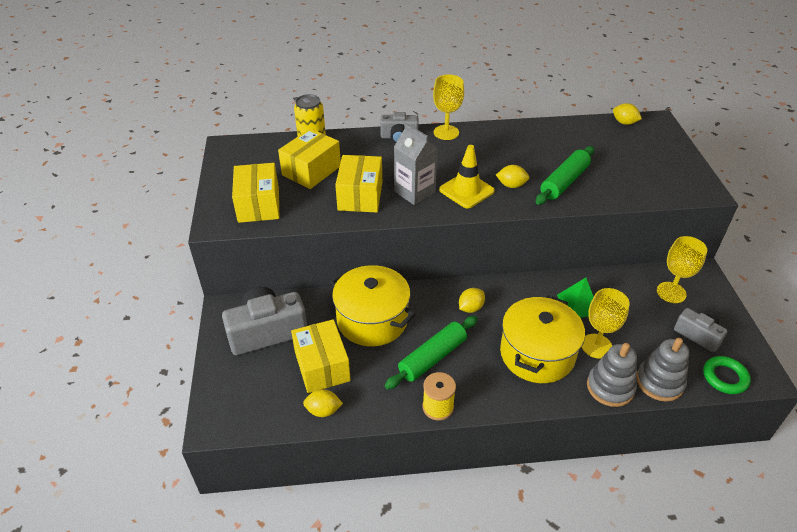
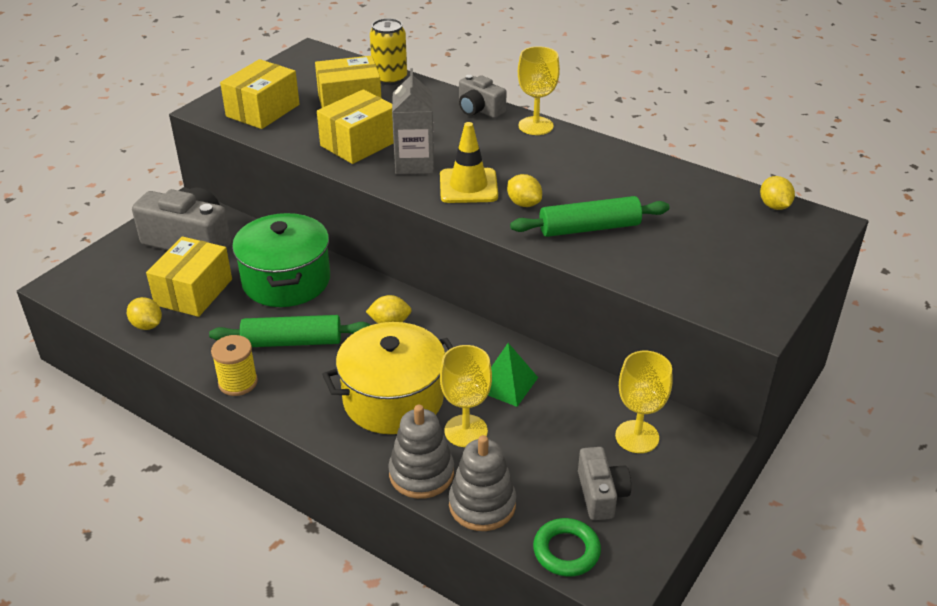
camera: 40 degrees right, 5 degrees down
(372, 320) = (286, 281): yellow pot -> green pot

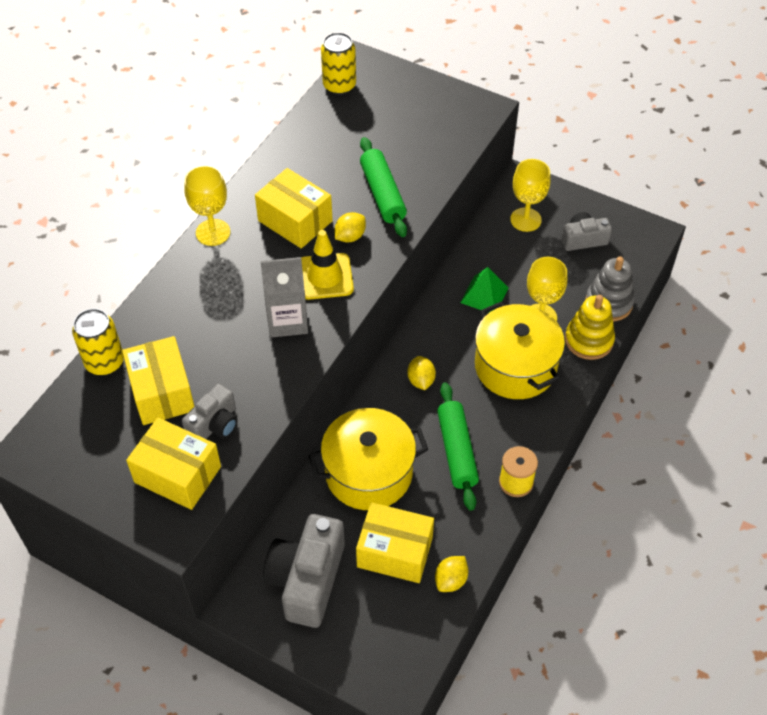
camera: 95 degrees left, 15 degrees up
(286, 281) = (369, 473): green pot -> yellow pot
(359, 143) = (250, 371): yellow box -> yellow box (295, 221)
(421, 474) = (588, 340): grey stacking toy -> yellow stacking toy
(479, 110) = (179, 277): grey camera -> grey camera (214, 424)
(566, 551) = (636, 257): green ring -> none
(774, 206) = (339, 86): yellow lemon -> yellow can

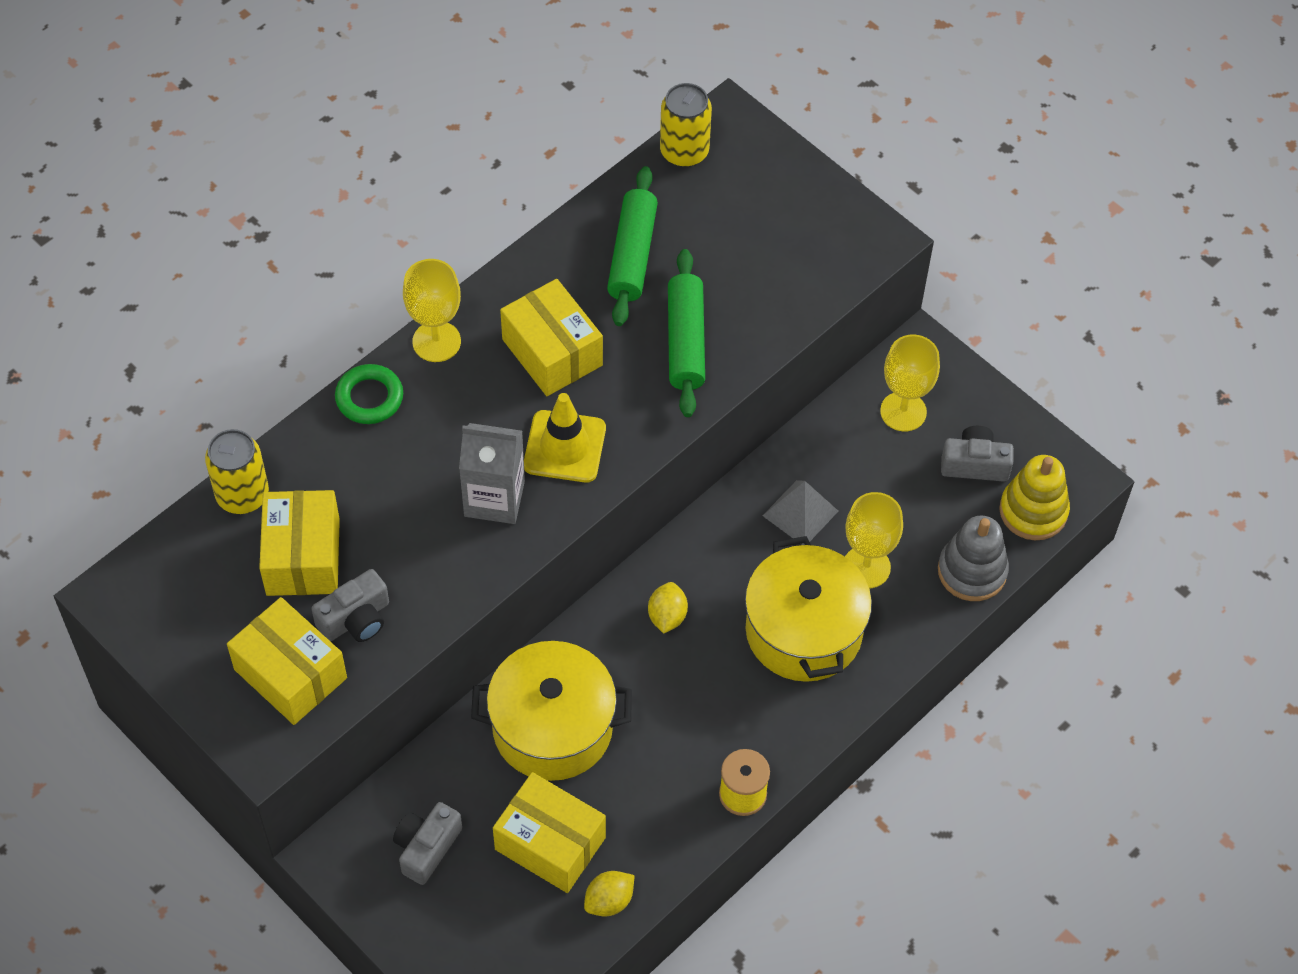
camera: 15 degrees right, 5 degrees up
(177, 278) = (369, 398): none -> green ring
(307, 579) = (426, 848): grey camera -> grey camera, size x0.57
(350, 236) = (618, 395): yellow lemon -> none
(456, 451) = (679, 729): green rolling pin -> green rolling pin (632, 255)
(484, 295) = (800, 513): green pyramid -> grey pyramid
(588, 340) = (921, 619): yellow stacking toy -> yellow stacking toy (1033, 511)

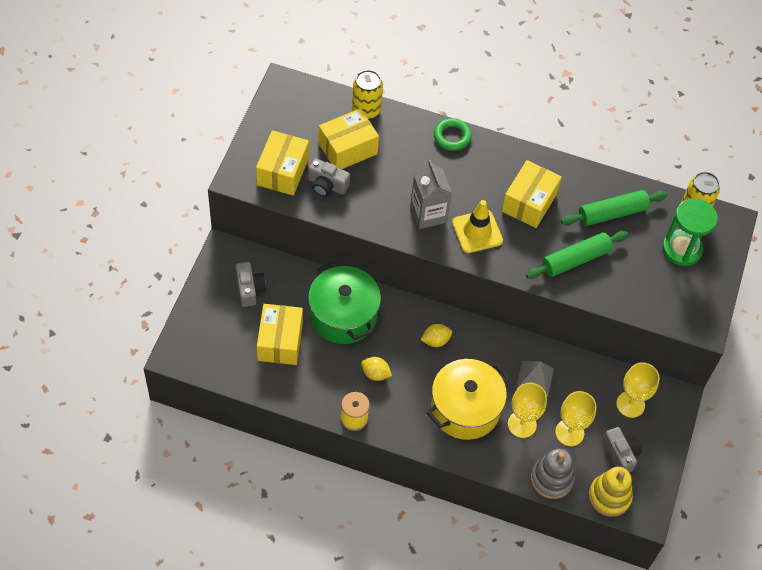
camera: 60 degrees right, 0 degrees up
(426, 848) = (249, 289): grey camera -> grey camera turned 75 degrees clockwise
(436, 341) = (502, 150): yellow goblet -> yellow goblet (569, 432)
(552, 727) = (343, 315): yellow pot -> green pot
(609, 901) = (263, 381): yellow lemon -> yellow lemon (375, 374)
(740, 200) = (681, 249): none -> green hourglass

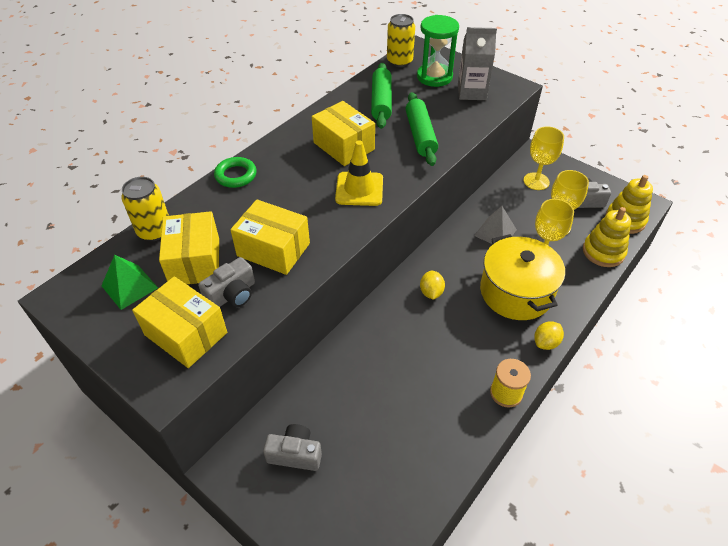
camera: 65 degrees left, 10 degrees down
(280, 341) = (382, 441): yellow box -> yellow box (273, 249)
(308, 120) = (129, 286): none -> green pyramid
(343, 315) = (371, 364): green pot -> none
(375, 374) = (455, 356): yellow lemon -> yellow lemon (546, 342)
(428, 214) = (319, 218): grey carton -> grey carton (471, 92)
(551, 479) = (603, 252): grey stacking toy -> yellow stacking toy

